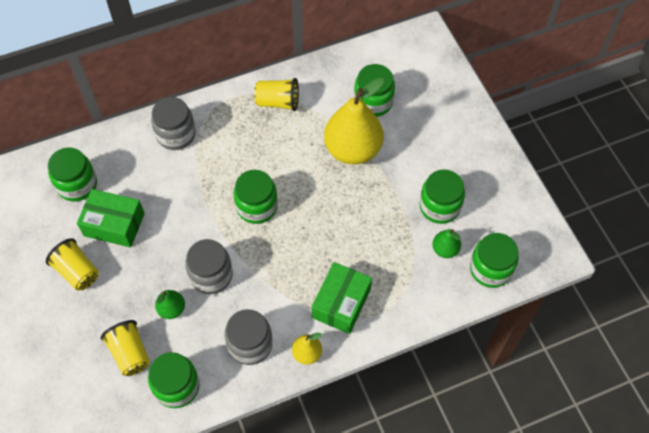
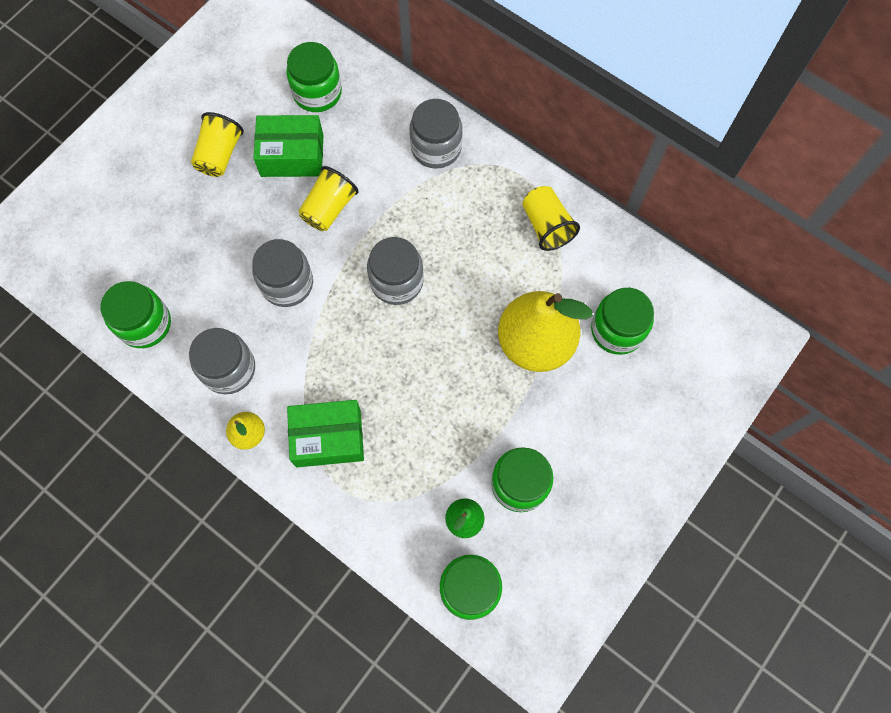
camera: 60 degrees right, 10 degrees up
(114, 224) = (292, 155): green box -> green box turned 75 degrees counterclockwise
(130, 353) = (158, 258): yellow cup -> yellow cup (329, 208)
(172, 309) = (227, 268): green pear -> none
(257, 206) = (396, 281): green jar -> grey jar

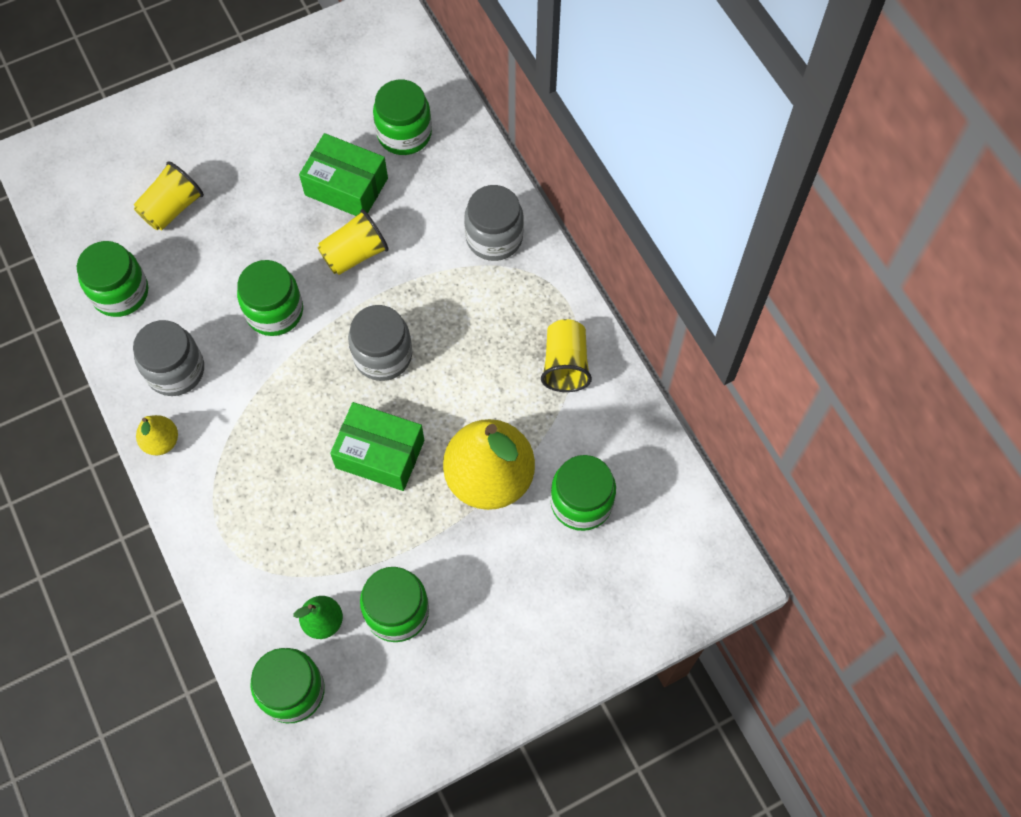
camera: 25 degrees right, 5 degrees down
(220, 155) = (276, 157): yellow cup -> yellow cup (172, 208)
(287, 283) = (274, 311): grey jar -> green jar
(328, 438) = (234, 480): green box -> green box (380, 454)

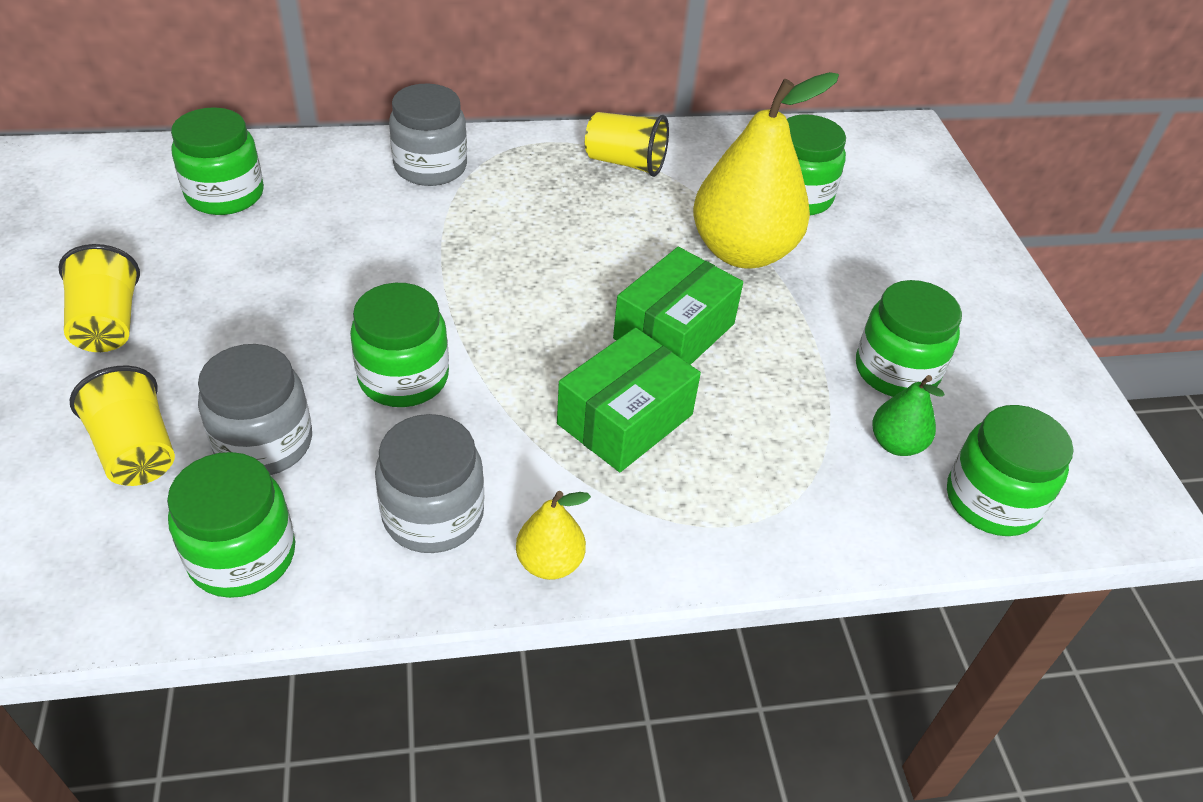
camera: 75 degrees left, 20 degrees down
(346, 186) = (259, 262): green box -> green box (625, 419)
(355, 254) = (369, 280): yellow cup -> yellow cup (108, 324)
(383, 355) = (535, 293): grey jar -> grey jar (264, 443)

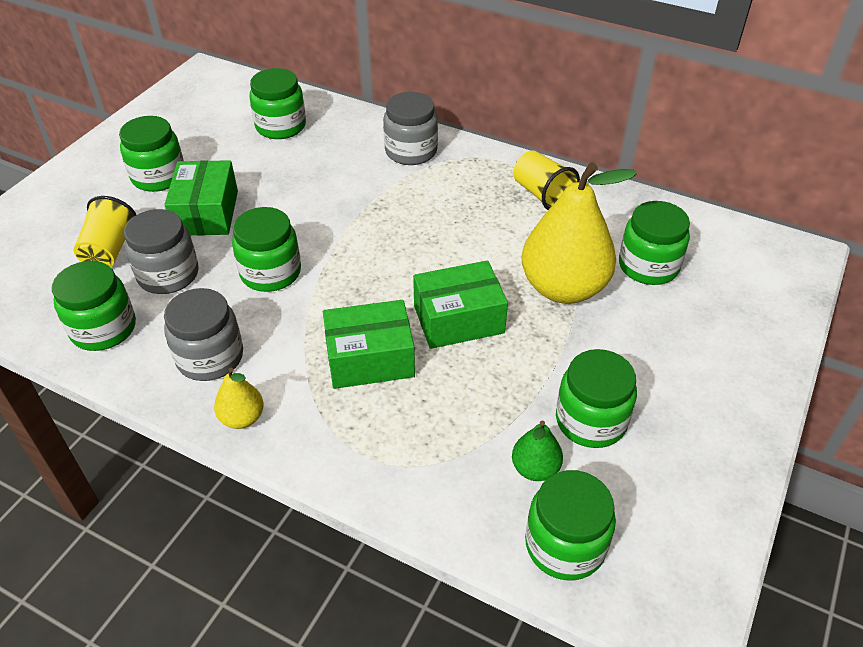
camera: 40 degrees right, 0 degrees up
(108, 324) = (158, 177): yellow cup -> green jar
(234, 342) = (206, 213): none -> green box

